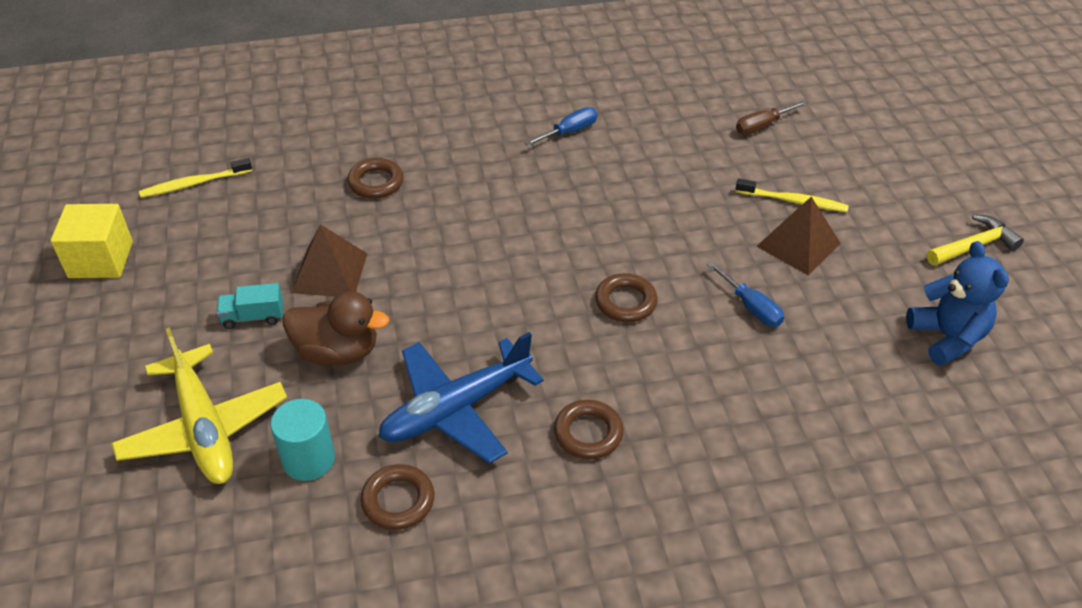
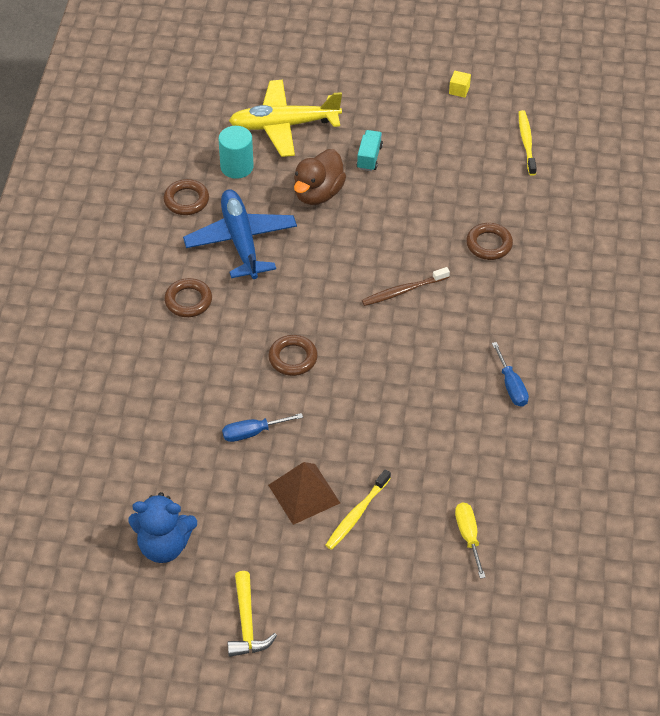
camera: 110 degrees right, 5 degrees up
(101, 259) = (459, 90): yellow cube -> yellow cube, size x0.46
(330, 272) = (396, 201): brown pyramid -> none
(476, 234) = (403, 291): none -> brown toothbrush
(762, 126) = (468, 536): brown screwdriver -> yellow screwdriver

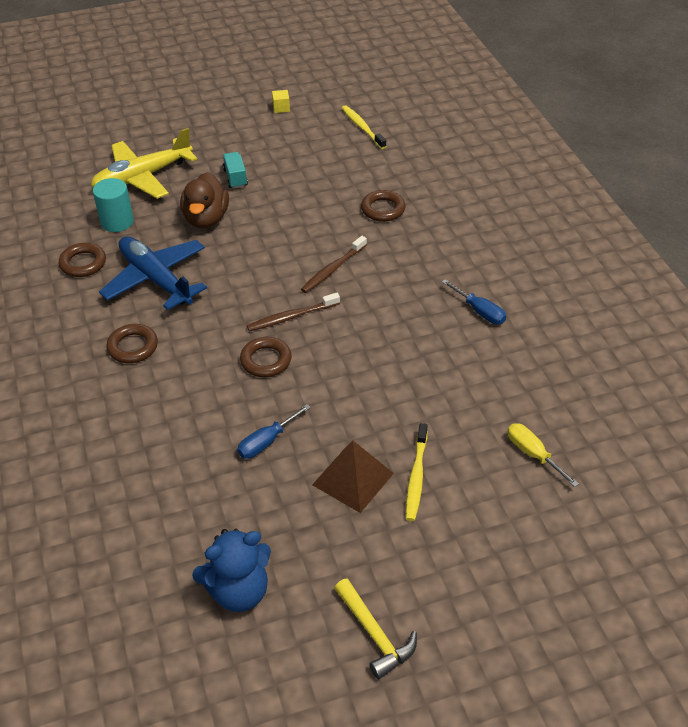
camera: 25 degrees left, 5 degrees down
(339, 325) = (292, 317): none -> brown toothbrush

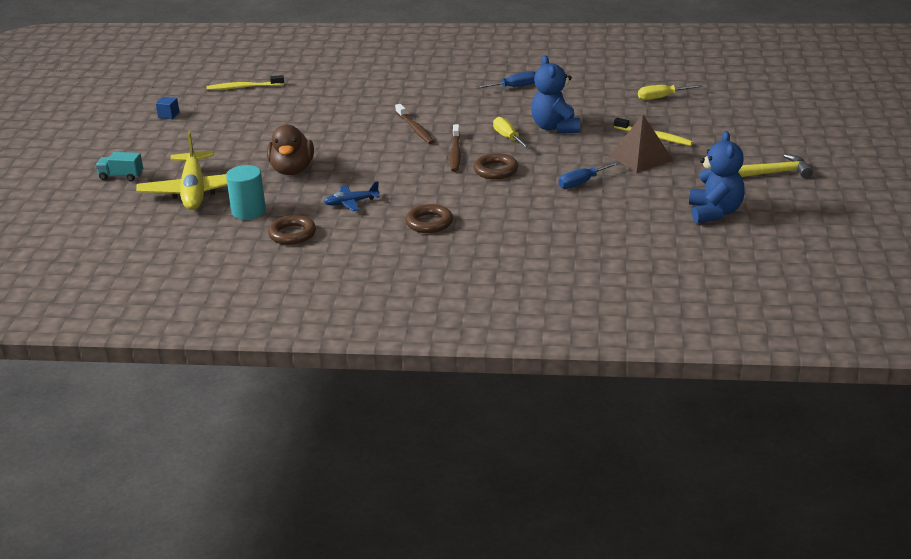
camera: 65 degrees left, 15 degrees down
(155, 279) = (351, 203): blue plane -> blue plane, size x0.48
(206, 219) = (292, 170): brown duck -> brown duck turned 60 degrees clockwise
(235, 178) = (248, 149): turquoise truck -> turquoise truck (121, 176)
(267, 441) = (582, 182): blue screwdriver -> blue screwdriver turned 75 degrees clockwise
(281, 108) = (168, 115): yellow cube -> blue cube
(347, 346) = (508, 138): none -> yellow screwdriver
(383, 209) = (362, 98): brown ring -> none
(393, 378) = (555, 128): none -> blue teddy bear

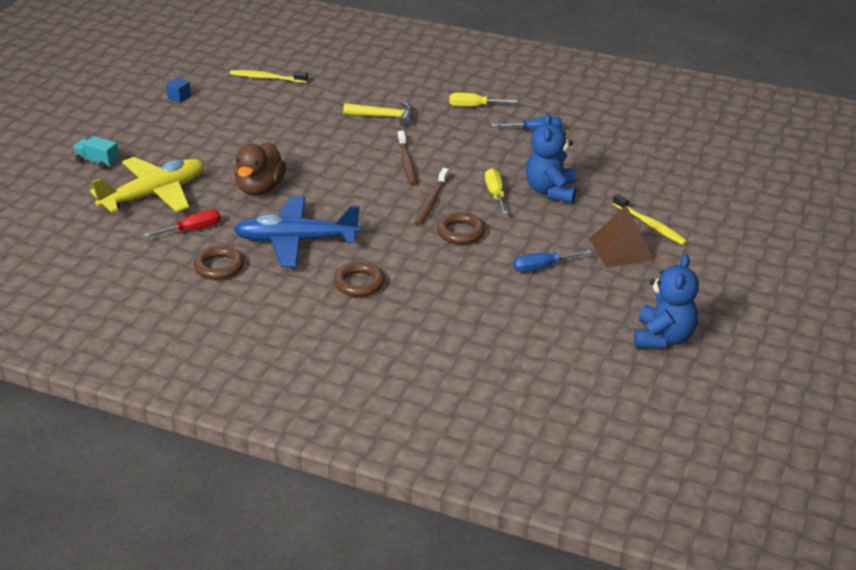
camera: 15 degrees right, 5 degrees up
(194, 191) = (154, 194): yellow plane -> yellow plane turned 135 degrees counterclockwise
(248, 211) = (192, 229): turquoise cylinder -> red screwdriver
(351, 203) = (296, 241): blue plane -> blue plane, size x2.10
(661, 97) = (685, 175): yellow screwdriver -> yellow screwdriver (474, 106)
(776, 173) = (758, 300): yellow hammer -> yellow hammer (384, 117)

